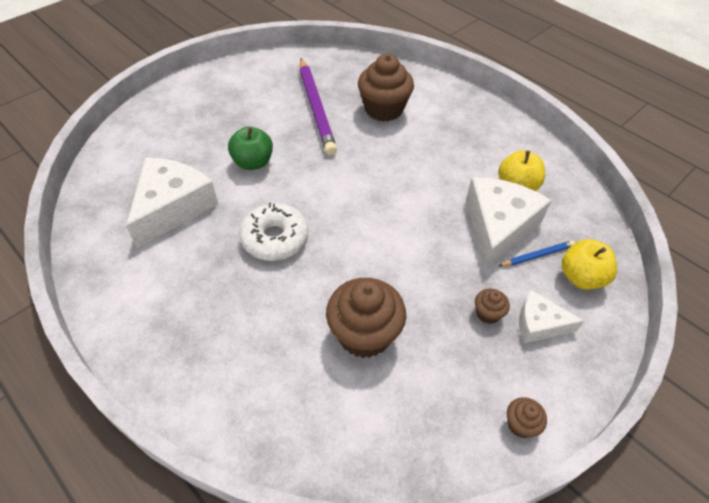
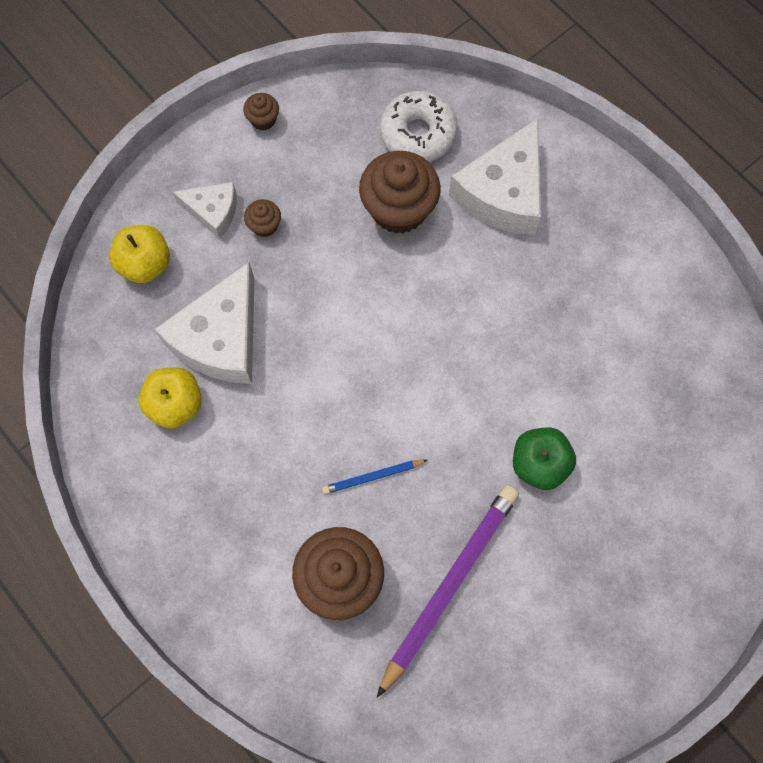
camera: 175 degrees left, 20 degrees up
(172, 207) = (635, 387): white cheese -> white cheese (503, 193)
(275, 238) = (499, 332): white donut -> white donut (418, 134)
(316, 108) = (449, 584): purple pencil -> purple pencil turned 45 degrees clockwise
(537, 255) = (185, 295): blue pencil -> blue pencil (372, 477)

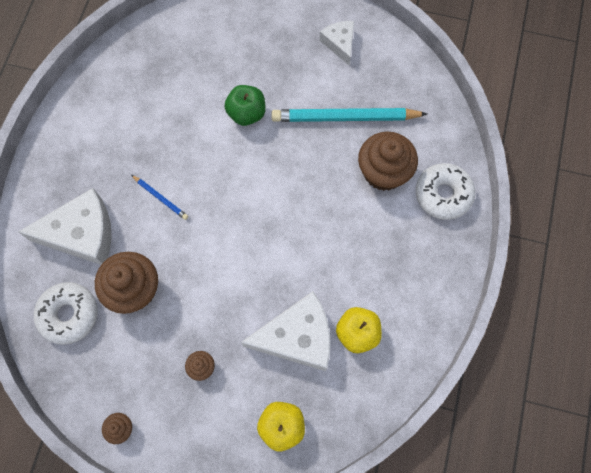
camera: 125 degrees left, 0 degrees up
(213, 211) = (214, 409): white cheese -> white cheese (339, 43)
(257, 631) = (443, 194): none -> white donut
(372, 477) = (317, 192): blue pencil -> blue pencil (161, 198)
(449, 584) = (345, 118): purple pencil -> turquoise pencil

